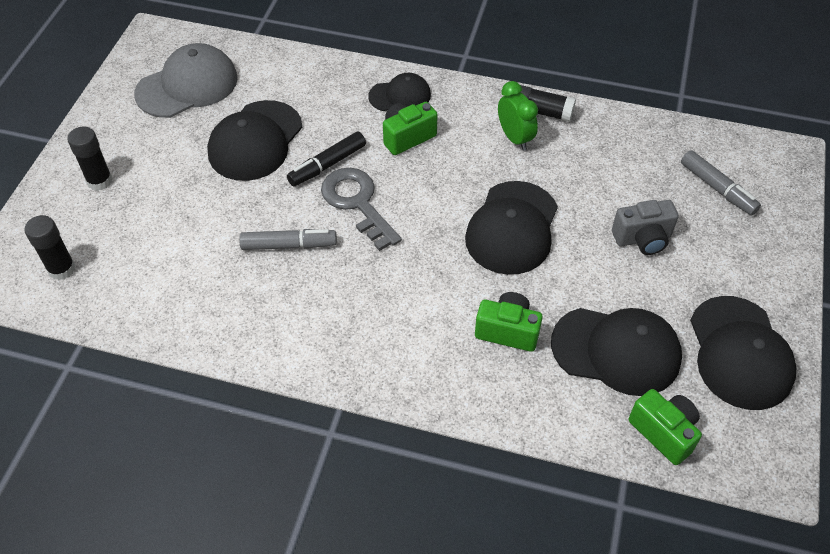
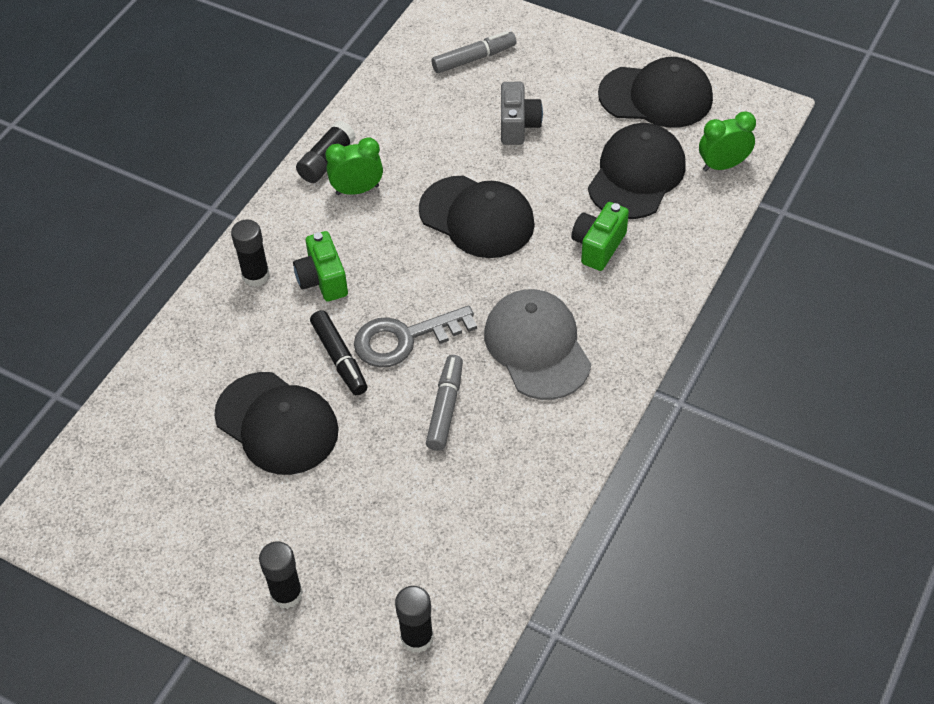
camera: 75 degrees left, 0 degrees up
(187, 86) = (152, 488): grey cap -> grey cap (537, 347)
(400, 96) = (256, 276): black cap -> black glue stick
(664, 432) = (723, 165): green camera -> green clock

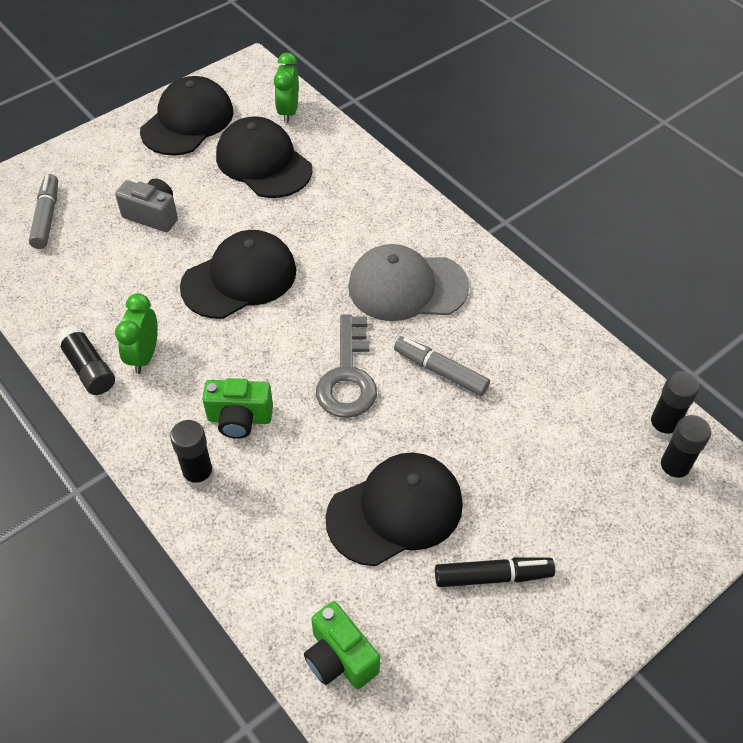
camera: 70 degrees left, 0 degrees up
(286, 594) = (595, 561): black glue stick -> black glue stick (662, 427)
(339, 358) = (343, 434): black marker -> black marker (493, 576)
(598, 246) = (323, 212): green camera -> green camera (340, 658)

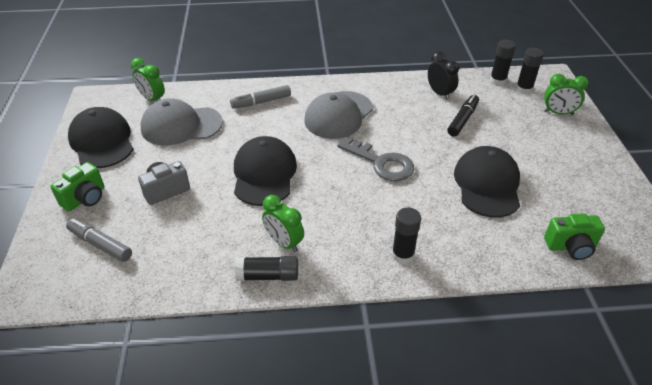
camera: 55 degrees left, 10 degrees down
(239, 418) = (374, 219): green camera -> green camera (85, 198)
(263, 162) = (181, 126): black cap -> grey cap
(440, 371) = (407, 129): grey marker -> grey marker (261, 102)
(493, 576) = (550, 169): black marker -> black marker (462, 120)
(558, 370) = (440, 93): none -> black clock
(649, 539) = (558, 113): none -> green clock

